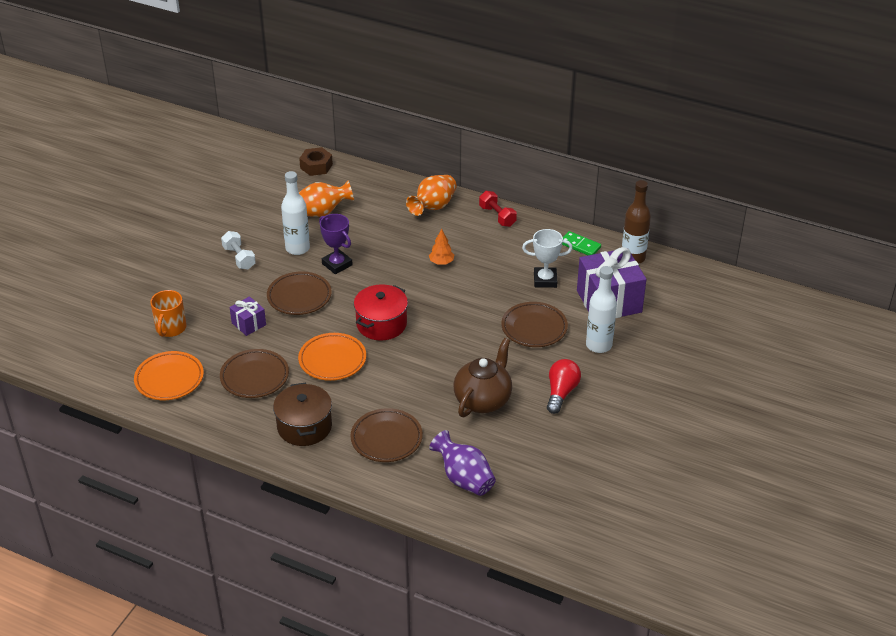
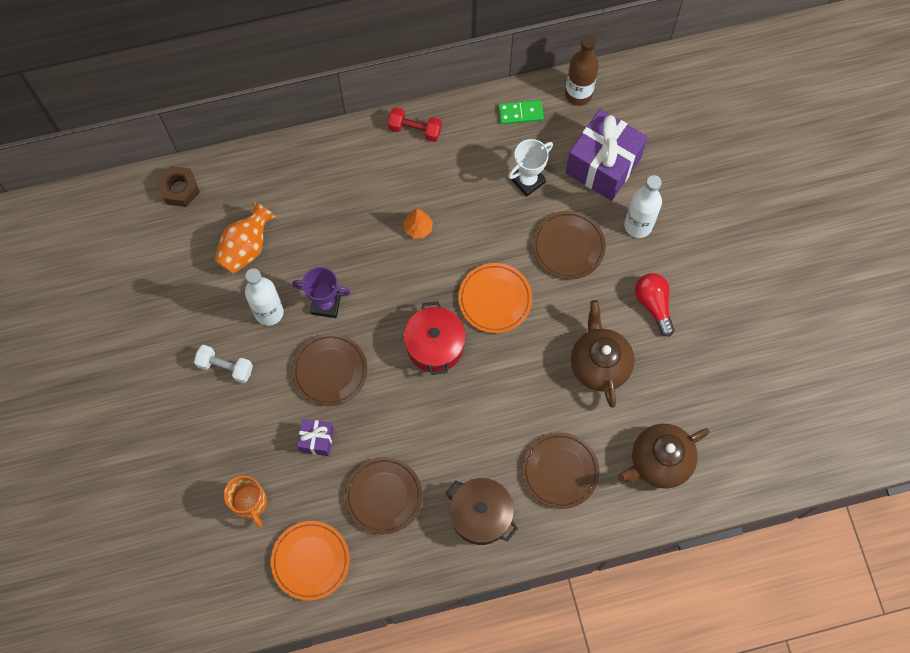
camera: 40 degrees left, 30 degrees up
(332, 360) = (432, 422): orange plate -> orange plate (495, 299)
(433, 207) = (345, 161): orange vase -> none
(464, 478) = (659, 462): purple vase -> brown teapot

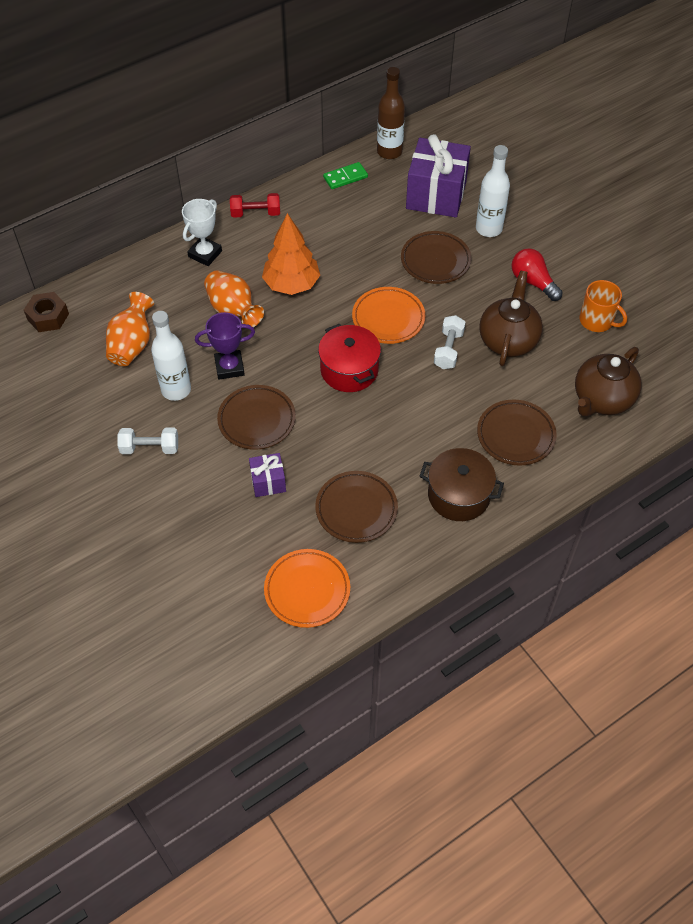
camera: 20 degrees left, 15 degrees down
(249, 503) = (222, 558): orange mug -> orange mug (597, 321)
(352, 240) = (233, 310): none -> orange vase
(418, 228) = (291, 284): orange tree -> orange tree, size x1.97
(528, 180) = (375, 223): white trophy -> white trophy (205, 254)
(537, 355) = (448, 349): none -> white dumbbell
(599, 364) = (508, 340): brown teapot -> brown teapot turned 45 degrees clockwise

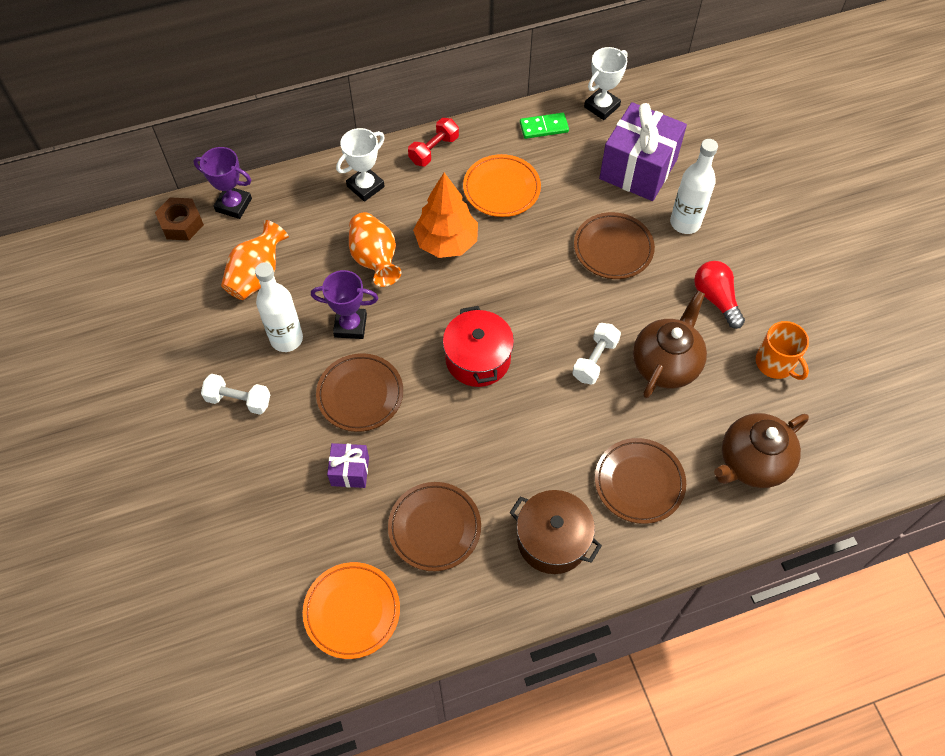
camera: 15 degrees right, 5 degrees up
(91, 292) = (233, 205): none -> purple trophy
(255, 213) = (434, 150): red dumbbell -> red dumbbell turned 60 degrees counterclockwise
(388, 318) = (539, 307): orange plate -> orange plate (501, 189)
(389, 152) = (602, 106): brown bottle -> white trophy

